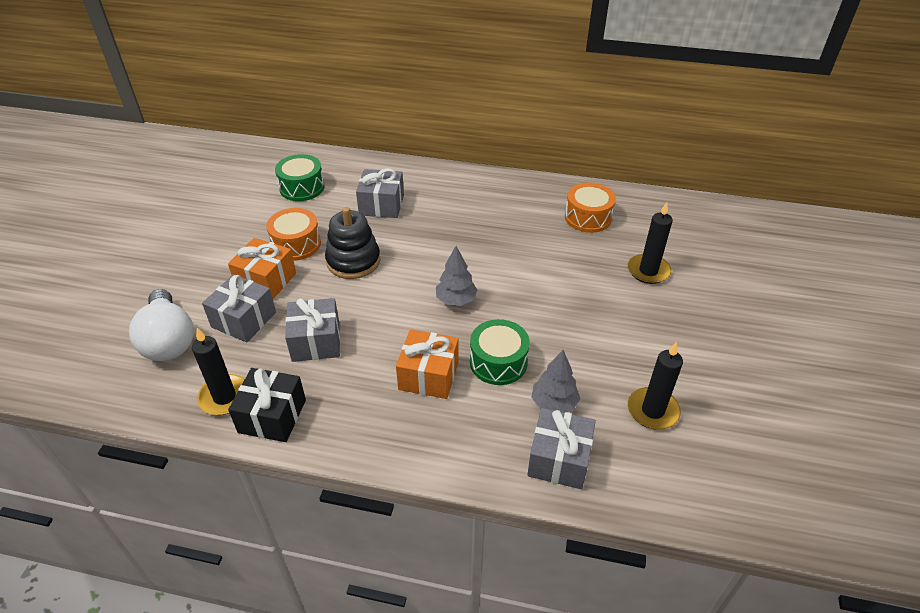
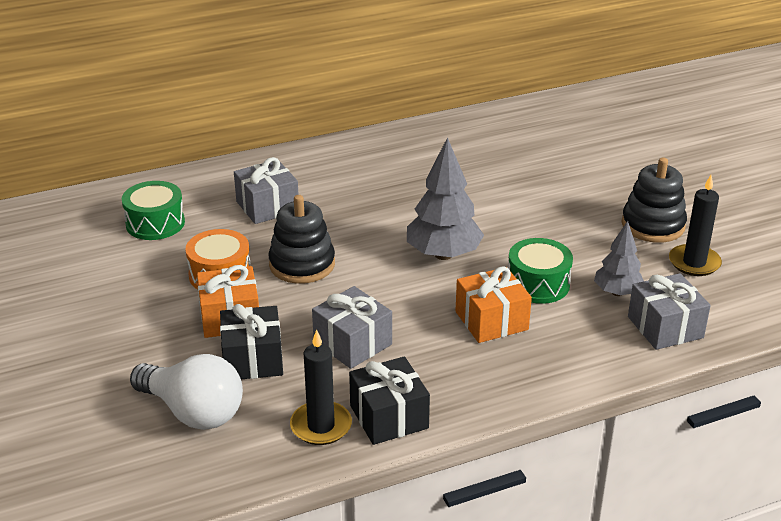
camera: 35 degrees left, 10 degrees down
(244, 320) = (253, 359): grey gift -> black gift
(456, 300) = (443, 254): grey tree -> grey tree, size x1.62
(588, 217) = (481, 144): orange drum -> none
(648, 271) = (579, 166): black candle -> none
(653, 356) = (653, 225): none -> black stacking toy

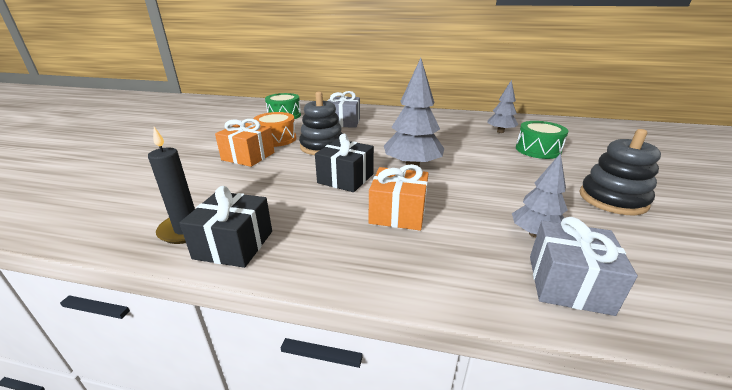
camera: 35 degrees right, 5 degrees down
(193, 412) = (149, 190): white light bulb -> none
(253, 359) = (223, 177): black gift -> black gift (345, 178)
(352, 343) = (287, 190): grey gift -> none
(485, 154) = (500, 131): none -> grey tree
(538, 284) = (464, 204): green drum -> green drum (537, 150)
(694, 263) = (644, 239): black candle -> none

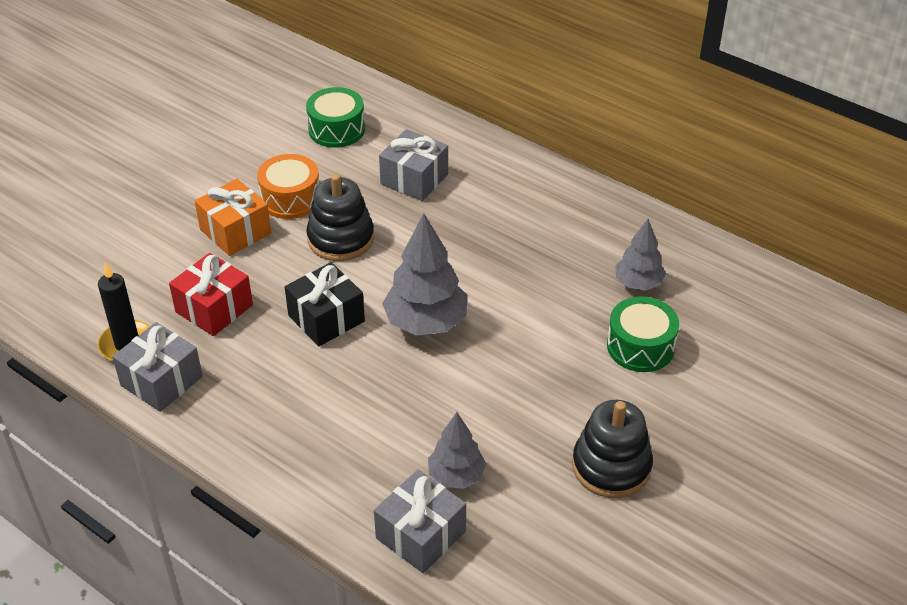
camera: 25 degrees right, 15 degrees up
(234, 244) = (161, 381): black gift -> grey gift
(256, 192) = (214, 308): none -> red gift
(398, 213) = (341, 396): orange gift -> none

